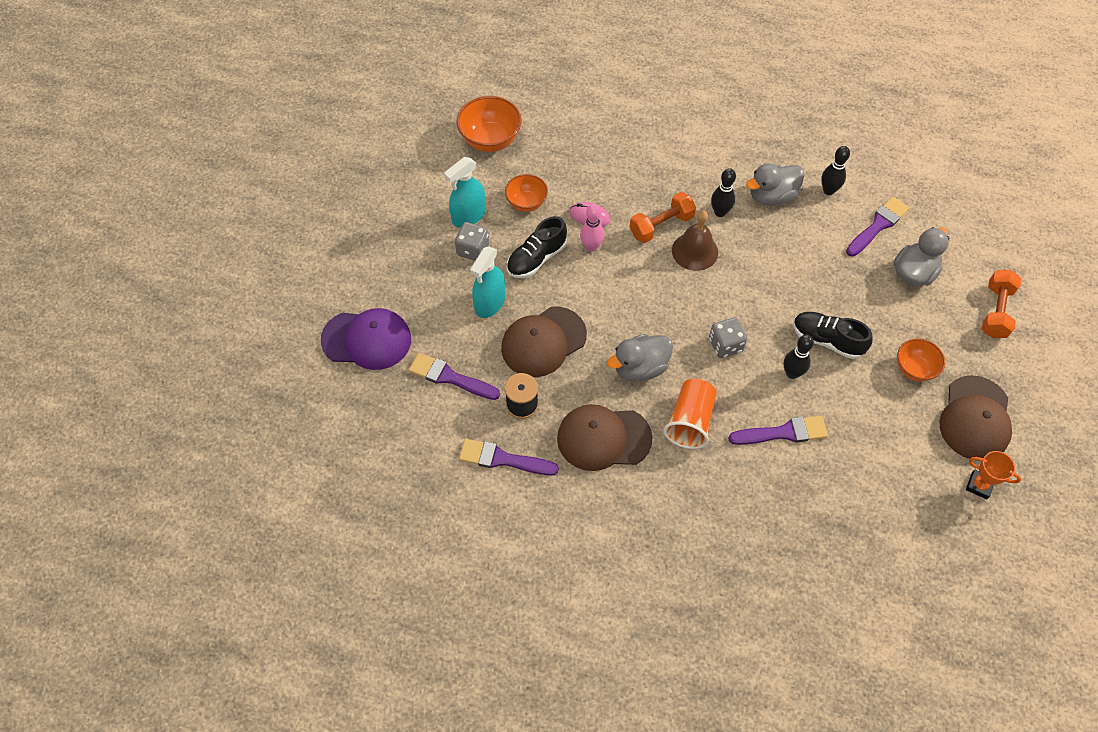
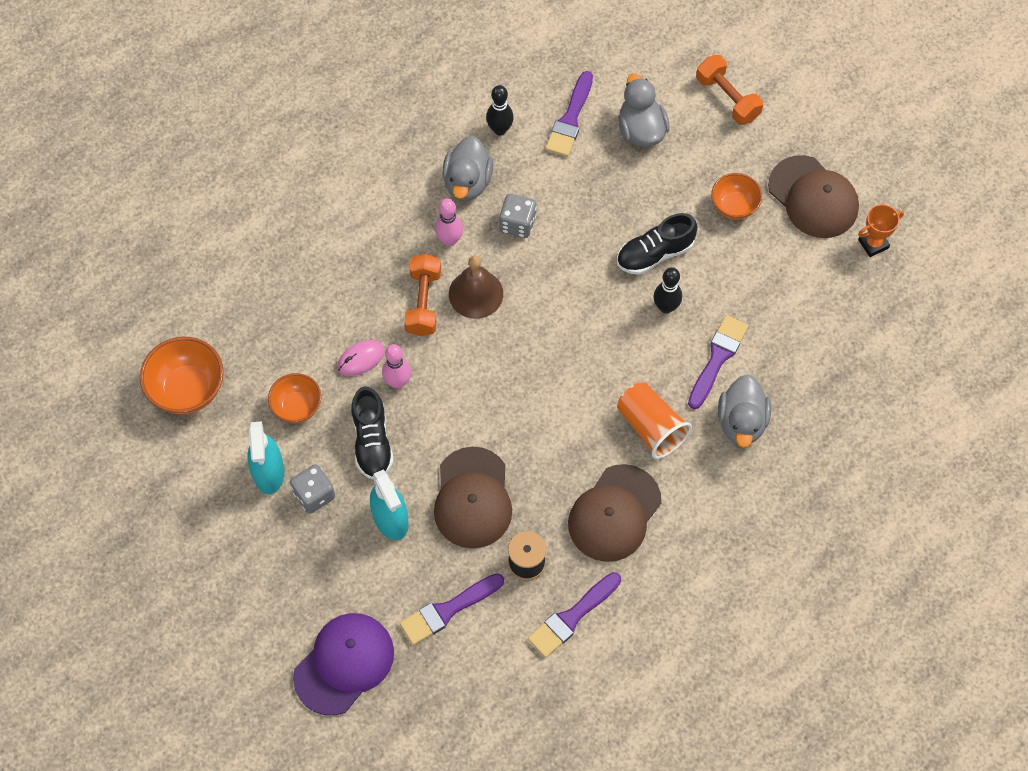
camera: 55 degrees left, 5 degrees up
(640, 367) = (565, 431): grey duck -> grey duck (741, 422)
(720, 212) = (449, 240): black bowling pin -> pink bowling pin
(725, 345) = (596, 341): grey dice -> grey dice (517, 224)
(878, 225) = (570, 119): purple brush -> purple brush turned 150 degrees counterclockwise

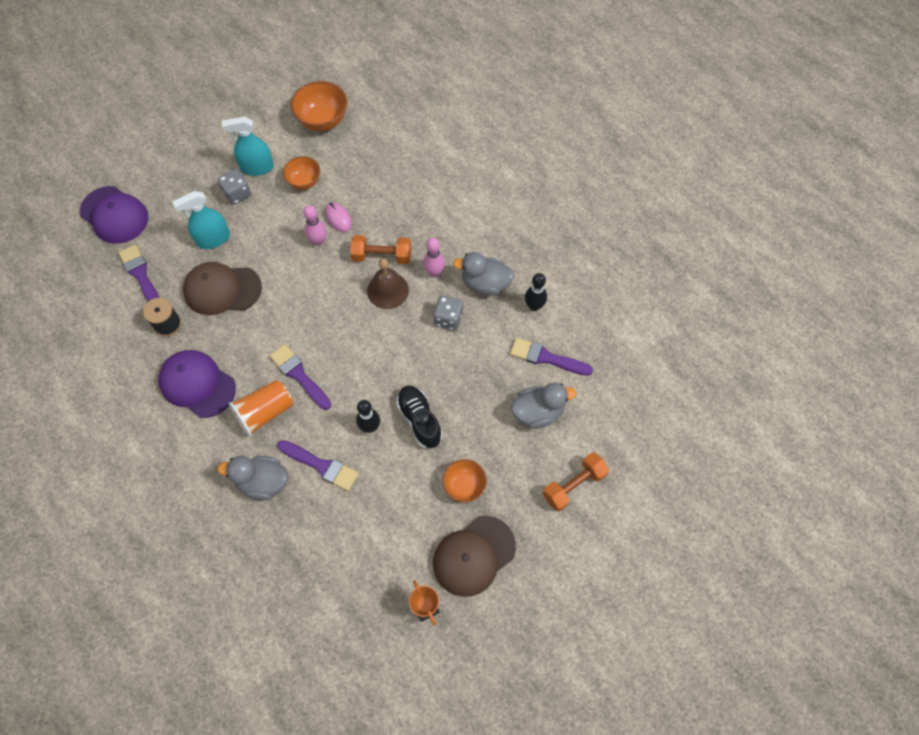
camera: 90 degrees right, 0 degrees up
(372, 441) = (273, 226): black shoe -> none
(571, 617) = (121, 354): purple brush -> purple brush (299, 375)
(614, 513) = (197, 384): brown cap -> purple cap

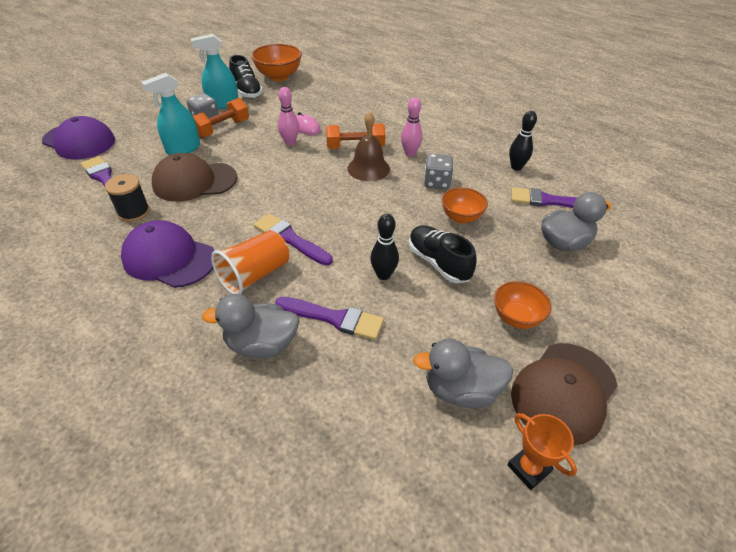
camera: 10 degrees left, 20 degrees down
(284, 145) = (247, 91): none -> black shoe
(304, 182) = (269, 109): orange bowl -> orange bowl (461, 217)
(485, 284) = (462, 157): grey duck -> grey duck (461, 390)
(574, 485) = (642, 302): orange dumbbell -> orange dumbbell (222, 129)

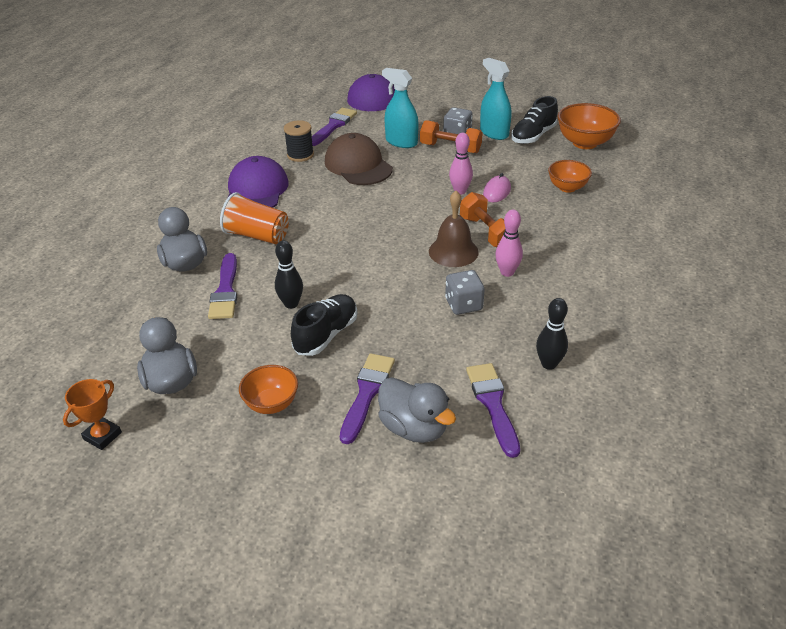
camera: 70 degrees right, 5 degrees down
(290, 239) = (311, 238): purple brush -> purple brush (367, 393)
(461, 217) = (410, 336): orange bowl -> orange bowl (567, 188)
(563, 392) = (187, 450): brown cap -> none

